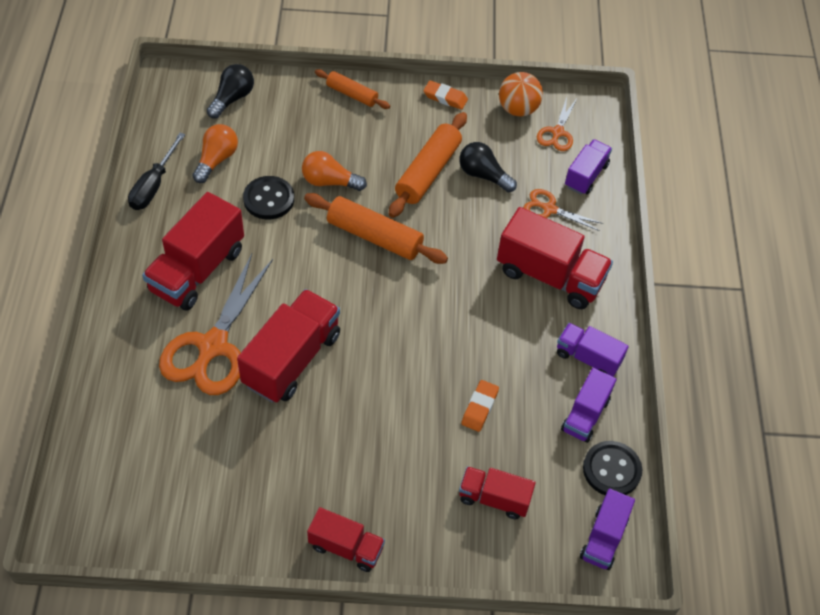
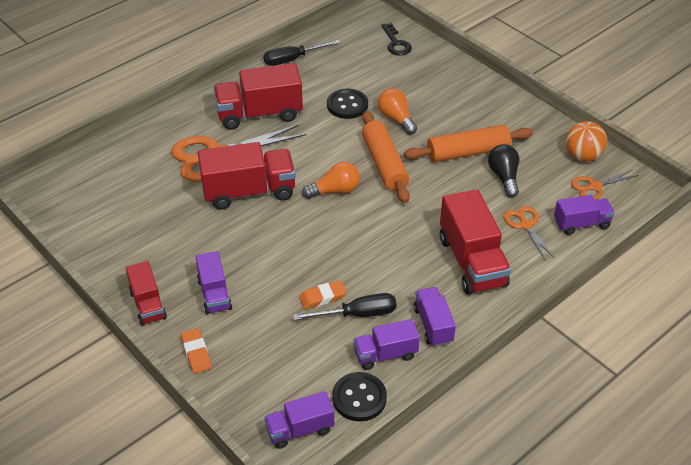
camera: 50 degrees right, 10 degrees down
(216, 160) = (344, 68): orange light bulb -> orange light bulb (334, 191)
(232, 99) = (396, 43): black light bulb -> black key
(352, 94) = (475, 82): orange rolling pin -> none
(390, 485) = (214, 294): none -> purple truck
(445, 97) = (537, 120): orange eraser -> orange eraser (196, 353)
(494, 498) = (263, 351): red truck -> none
(524, 398) = (357, 314): none -> black screwdriver

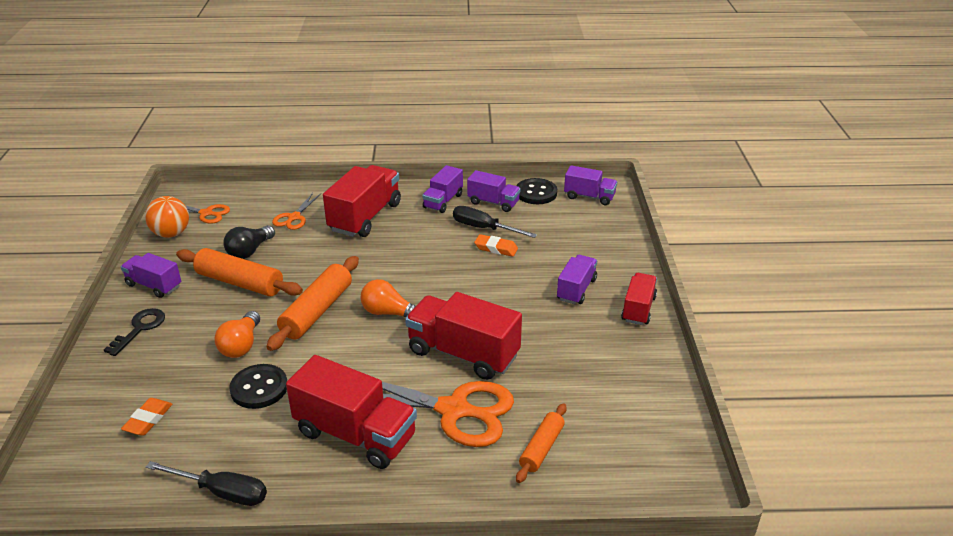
camera: 140 degrees left, 10 degrees down
(142, 164) = (541, 448): none -> orange rolling pin
(196, 353) = (624, 261): orange eraser -> orange eraser (148, 419)
(396, 43) = (90, 435): black key -> black key (140, 328)
(581, 224) = (259, 200): purple truck -> purple truck (154, 285)

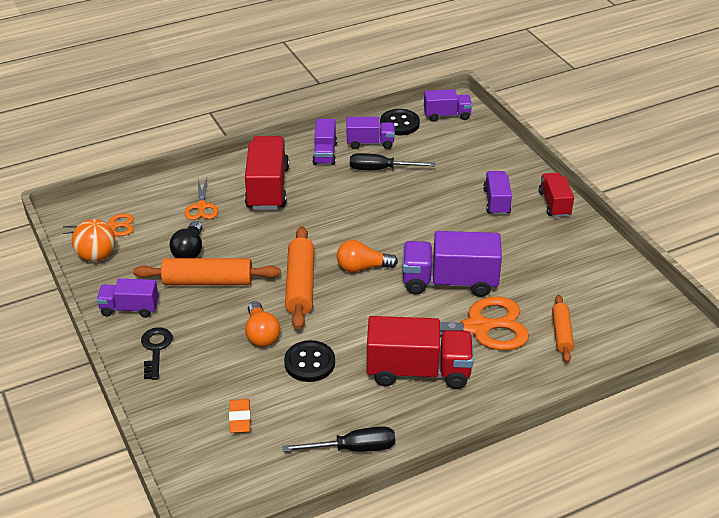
camera: 25 degrees left, 5 degrees up
(463, 353) = (449, 282): red truck -> purple truck
(496, 248) = (405, 185): orange eraser -> none

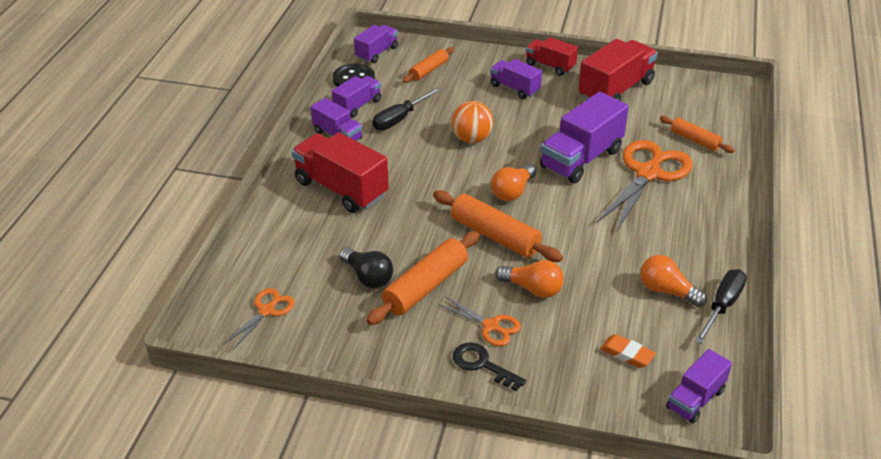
camera: 50 degrees left, 0 degrees up
(96, 256) = (298, 342): orange ball -> orange ball (472, 139)
(129, 308) = (404, 355): purple truck -> purple truck (695, 399)
(201, 207) = (314, 239): orange scissors -> orange scissors (491, 326)
(309, 363) = (598, 279): black button -> none
(337, 407) = (667, 291): none -> orange light bulb
(418, 371) = (667, 227): red truck -> red truck (616, 90)
(459, 149) = (428, 70): none -> orange rolling pin

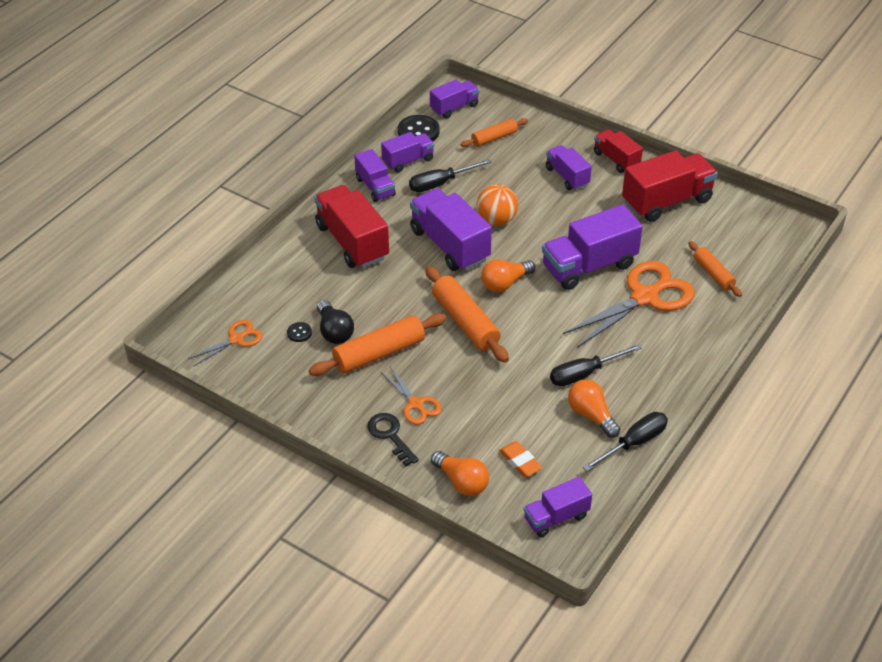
camera: 20 degrees right, 5 degrees up
(332, 287) = (299, 333): none -> black button
(439, 170) = (449, 245): none -> purple truck
(532, 289) = (471, 380): orange light bulb -> orange light bulb (461, 482)
(636, 254) = (584, 374): none -> black screwdriver

